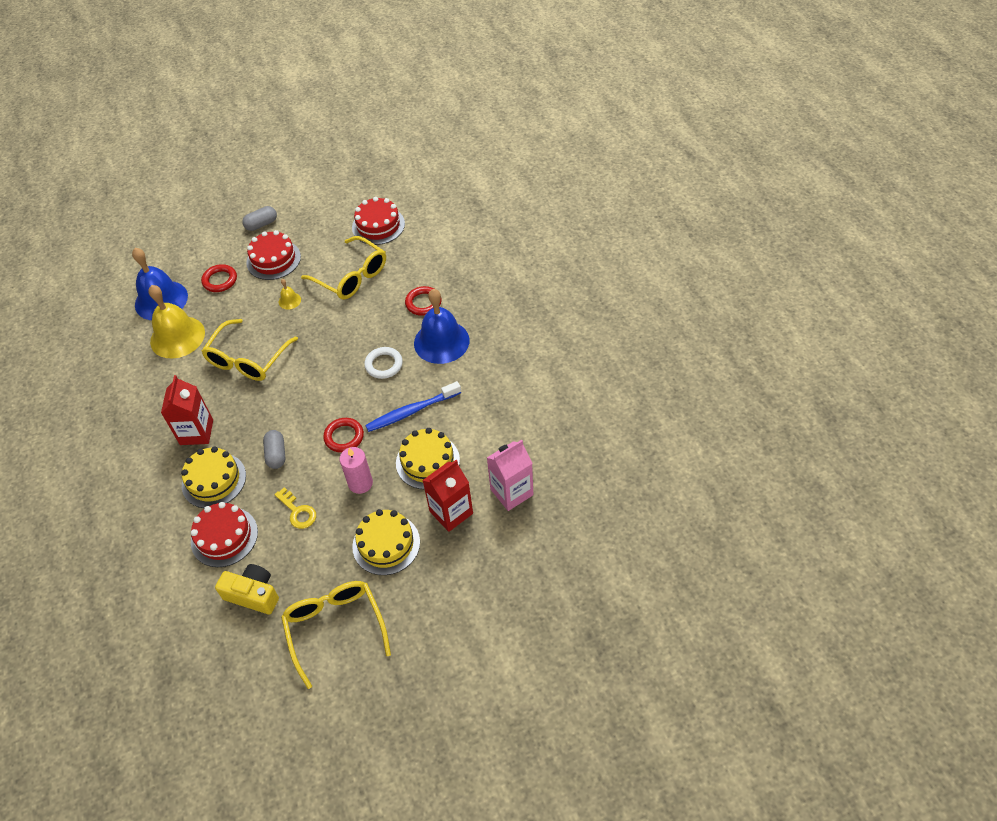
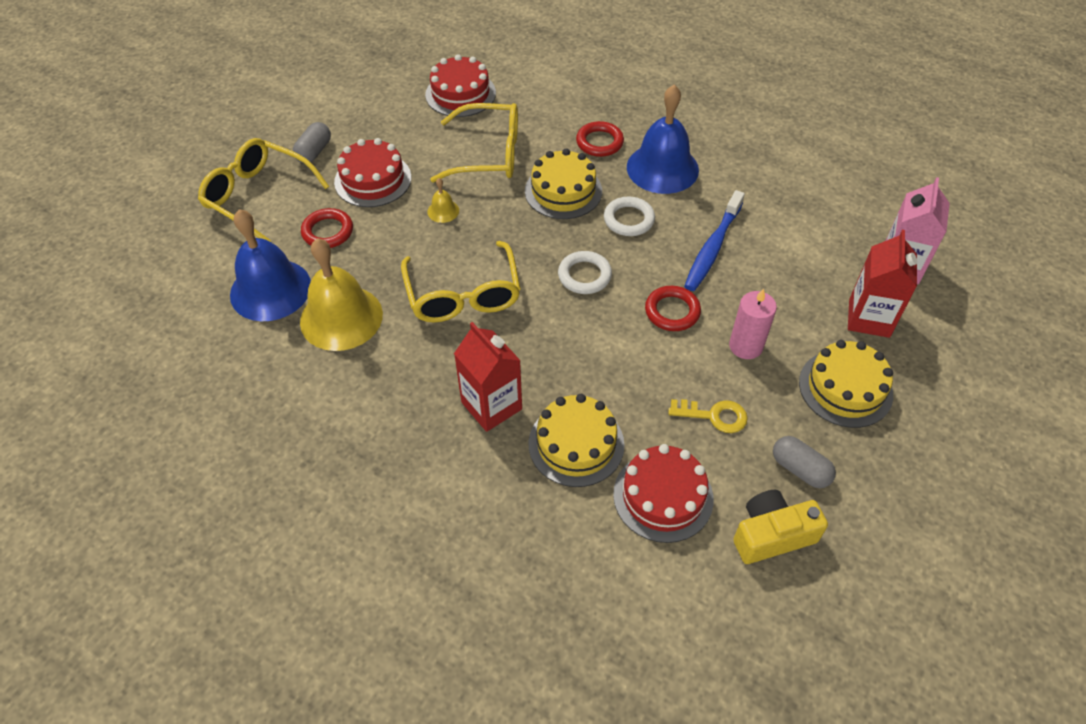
camera: 40 degrees left, 0 degrees up
(276, 454) = (618, 372): grey capsule -> grey capsule (800, 469)
(321, 386) = (584, 275): none -> white ring
(335, 628) = (899, 506): yellow glasses -> yellow glasses (258, 196)
(427, 461) = (787, 285): yellow cake -> yellow cake (563, 191)

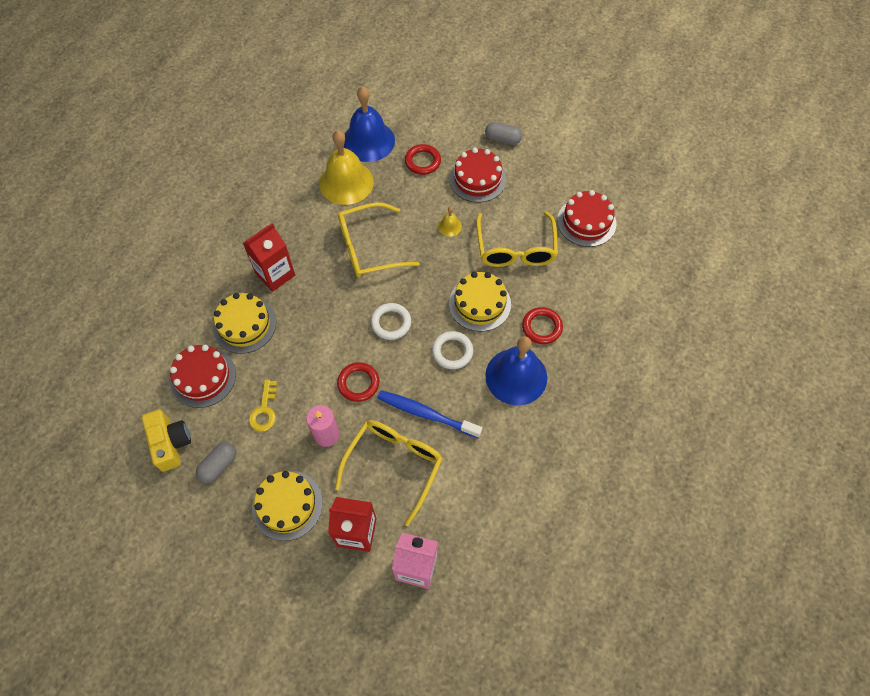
camera: 85 degrees right, 10 degrees up
(258, 196) = (453, 116): yellow glasses -> yellow glasses (394, 465)

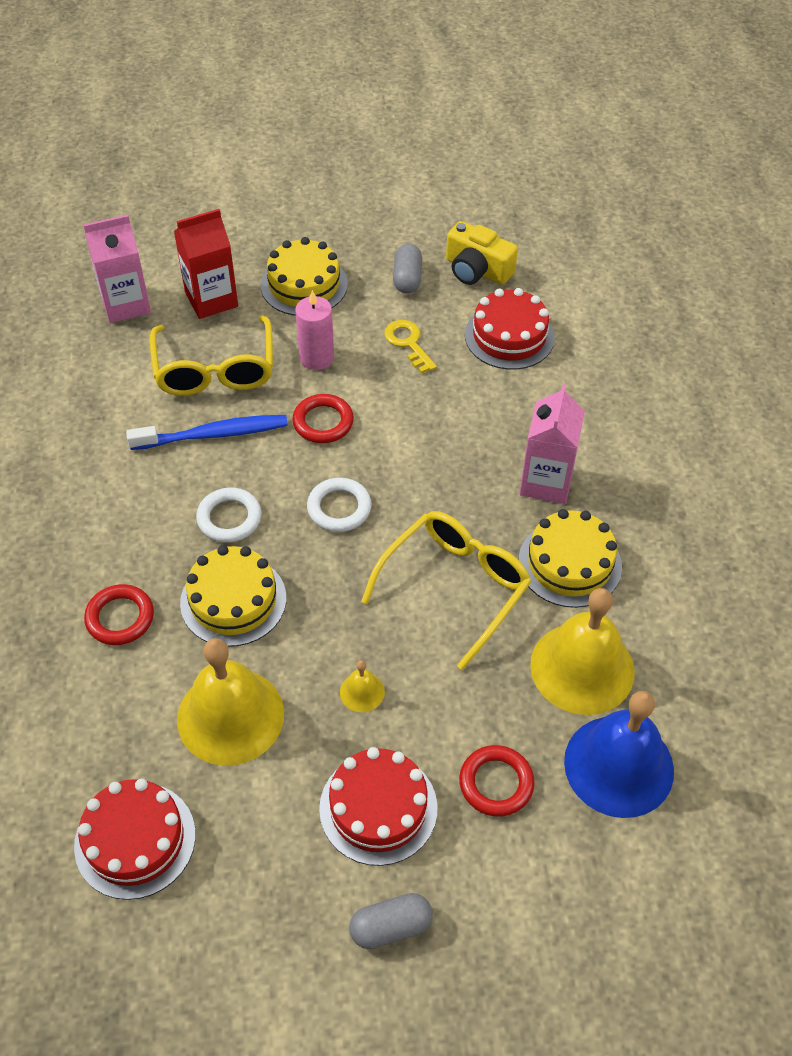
camera: 145 degrees right, 10 degrees down
(244, 325) = (521, 407): yellow cake -> yellow cake (569, 563)
(275, 274) = (546, 482): red carton -> pink carton
(515, 249) = (230, 716): yellow glasses -> yellow bell
(516, 376) = (121, 535): blue bell -> none

